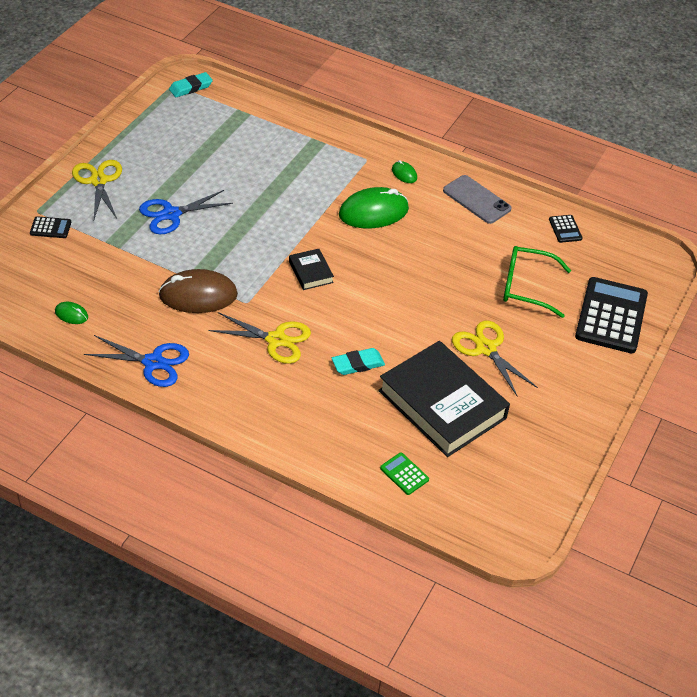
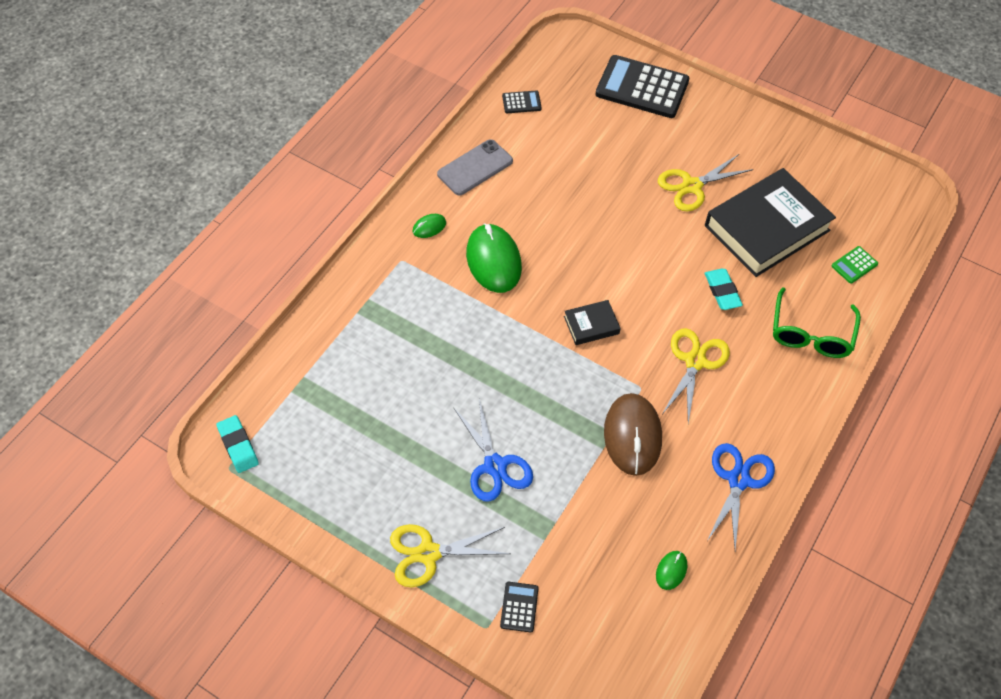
camera: 85 degrees left, 10 degrees up
(526, 287) = (606, 144): green glasses -> green glasses (811, 334)

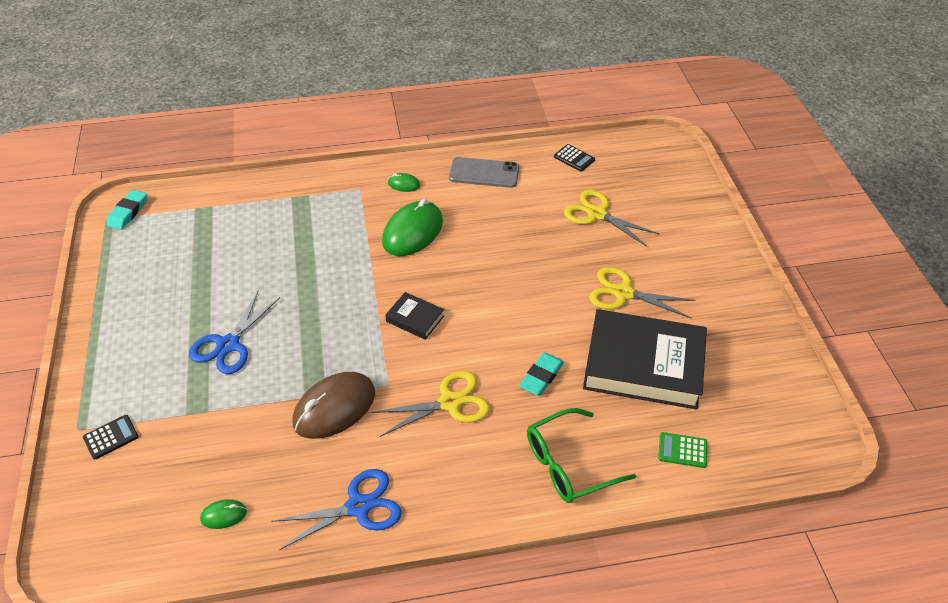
camera: 50 degrees right, 10 degrees down
(428, 553) = (118, 356): yellow scissors -> yellow scissors (597, 214)
(642, 88) = (679, 207): black calculator -> none

